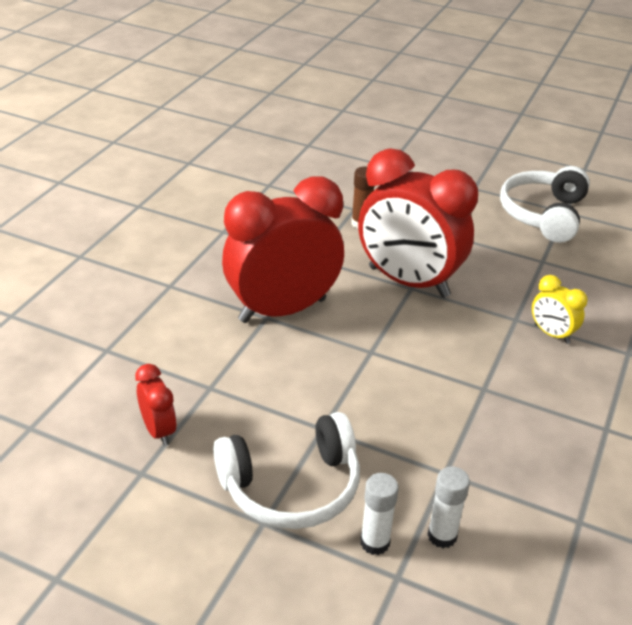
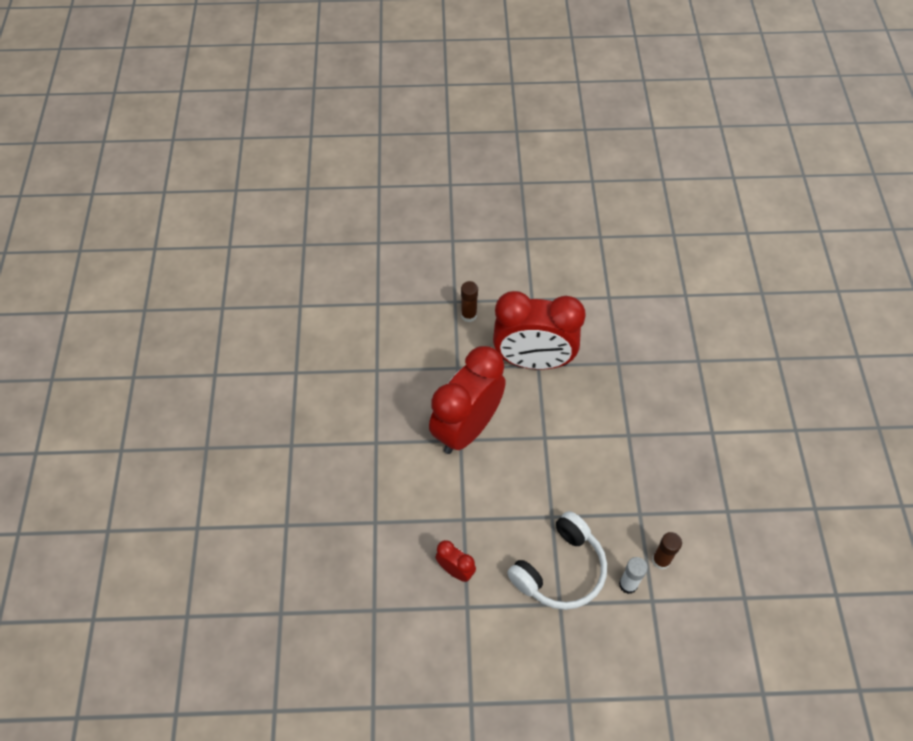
camera: 25 degrees left, 20 degrees up
(442, 536) = (661, 560): white glue stick -> brown glue stick
(543, 214) = (587, 247): white headphones -> none
(551, 334) = (646, 366): yellow clock -> none

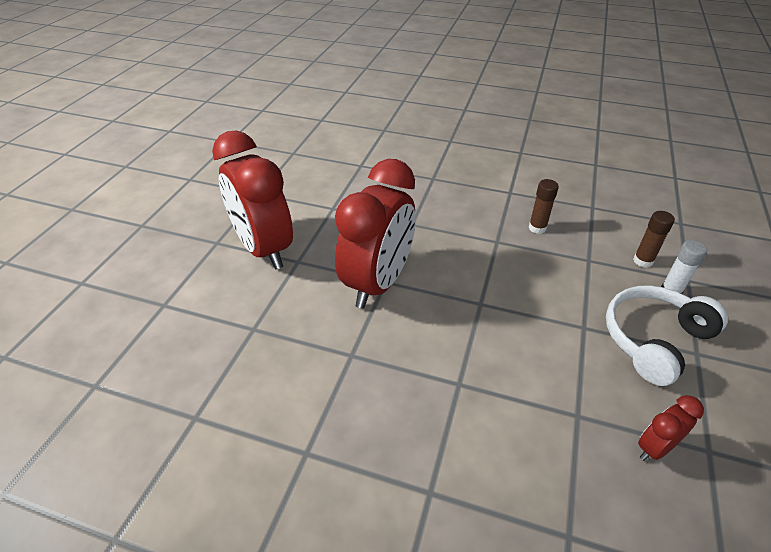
camera: 70 degrees left, 15 degrees down
(467, 428) = (445, 371): red clock -> red clock (264, 249)
(469, 315) = (283, 321): brown glue stick -> brown glue stick (537, 228)
(560, 570) = (654, 340): white headphones -> white headphones turned 105 degrees counterclockwise

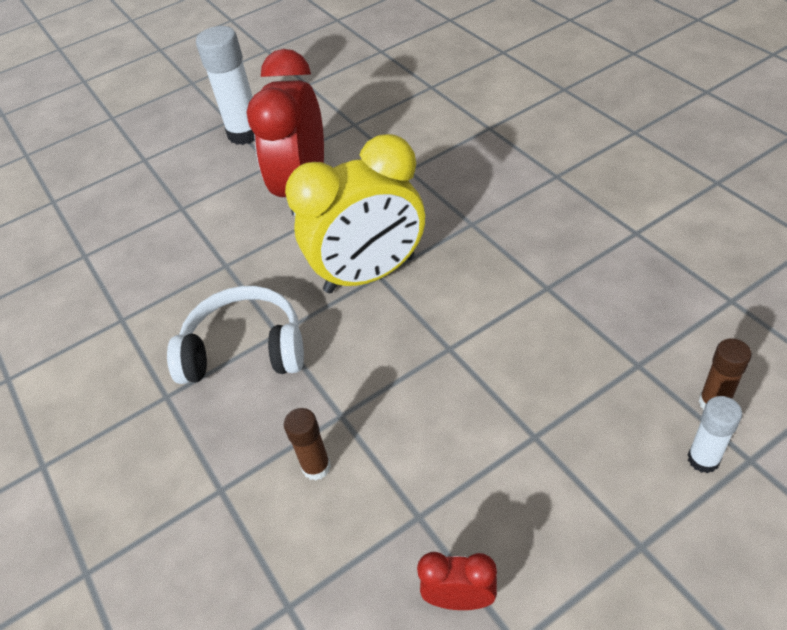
camera: 45 degrees right, 5 degrees up
(168, 229) = (245, 133): none -> white glue stick
(378, 283) = (370, 274): red clock -> yellow clock
(537, 228) = (617, 294): brown glue stick -> brown glue stick (316, 467)
(654, 340) = (603, 499): white headphones -> white headphones (245, 349)

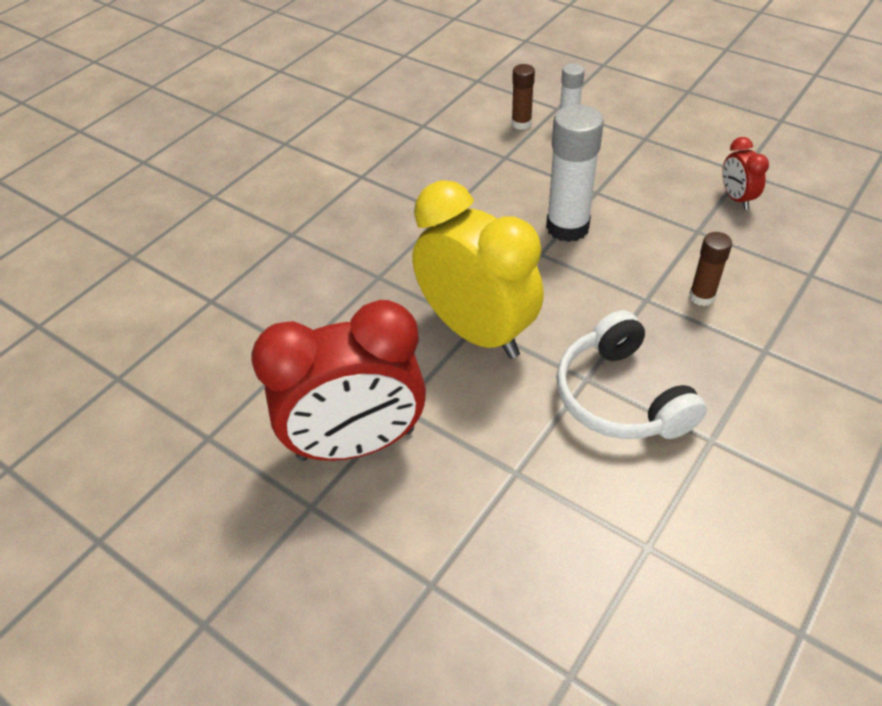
camera: 115 degrees left, 0 degrees up
(245, 133) = (239, 578): white glue stick -> white glue stick (567, 227)

